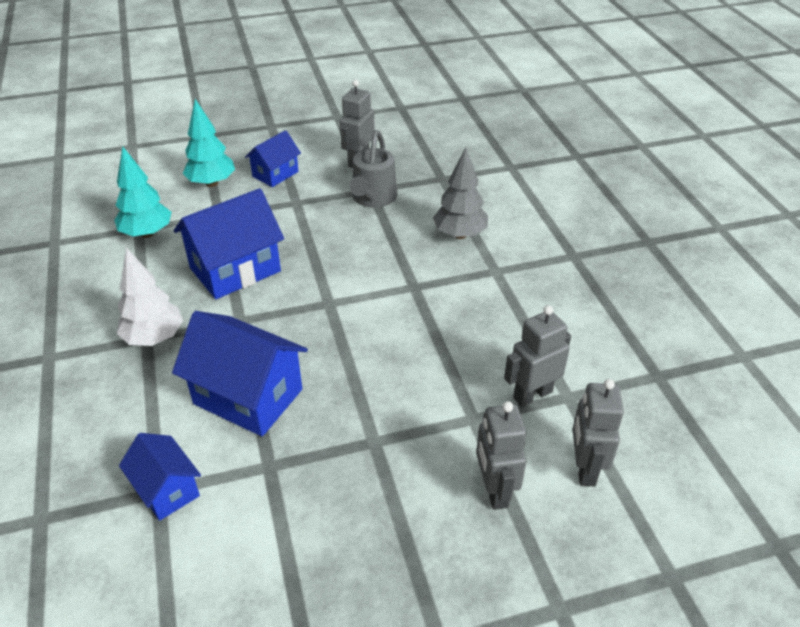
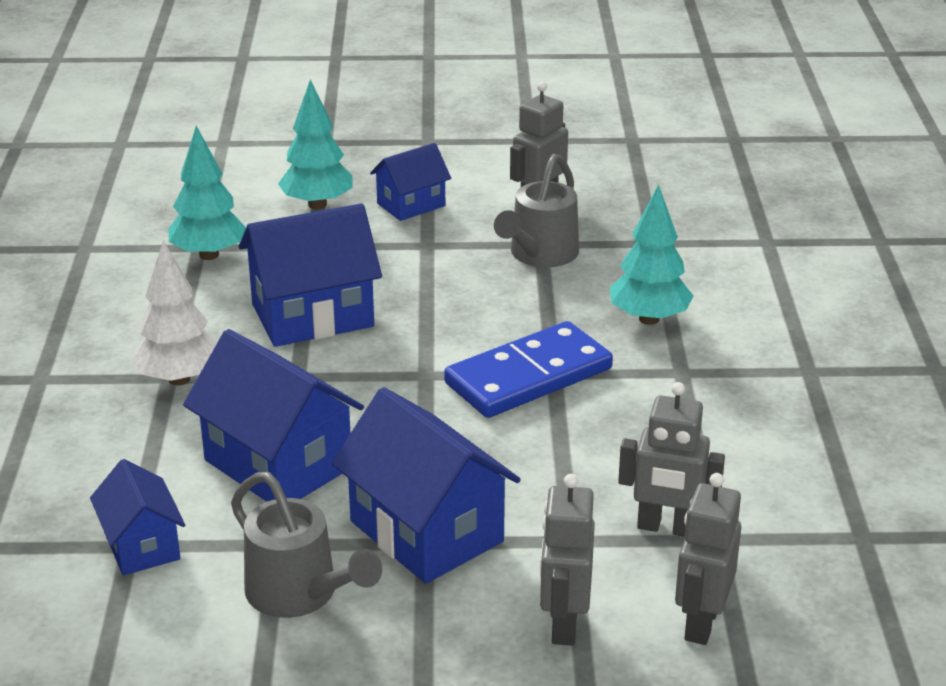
camera: 15 degrees right, 10 degrees down
(299, 507) = (300, 595): none -> grey watering can
(372, 432) = (426, 531): none -> blue house
(398, 292) = (529, 376): none -> blue domino
(460, 234) = (649, 319): grey tree -> turquoise tree
(532, 395) = (666, 528): grey robot -> grey robot turned 150 degrees counterclockwise

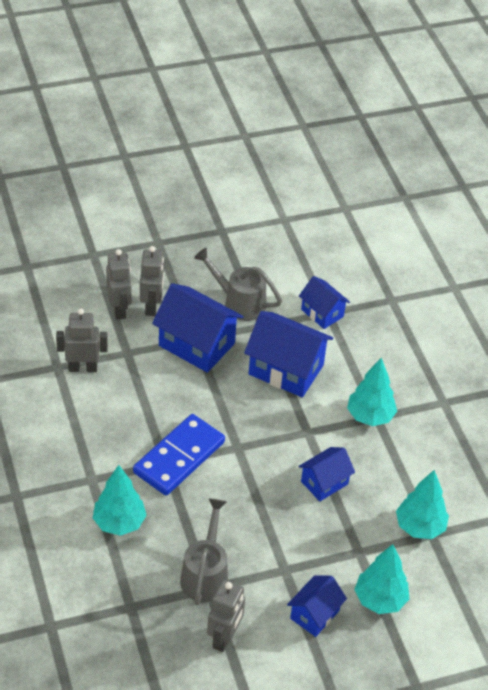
camera: 160 degrees right, 15 degrees up
(179, 379) = (370, 416): white tree -> turquoise tree
(312, 315) = (324, 483): blue house -> blue house, size x0.58
(701, 623) = (59, 320): grey robot -> grey robot (151, 306)

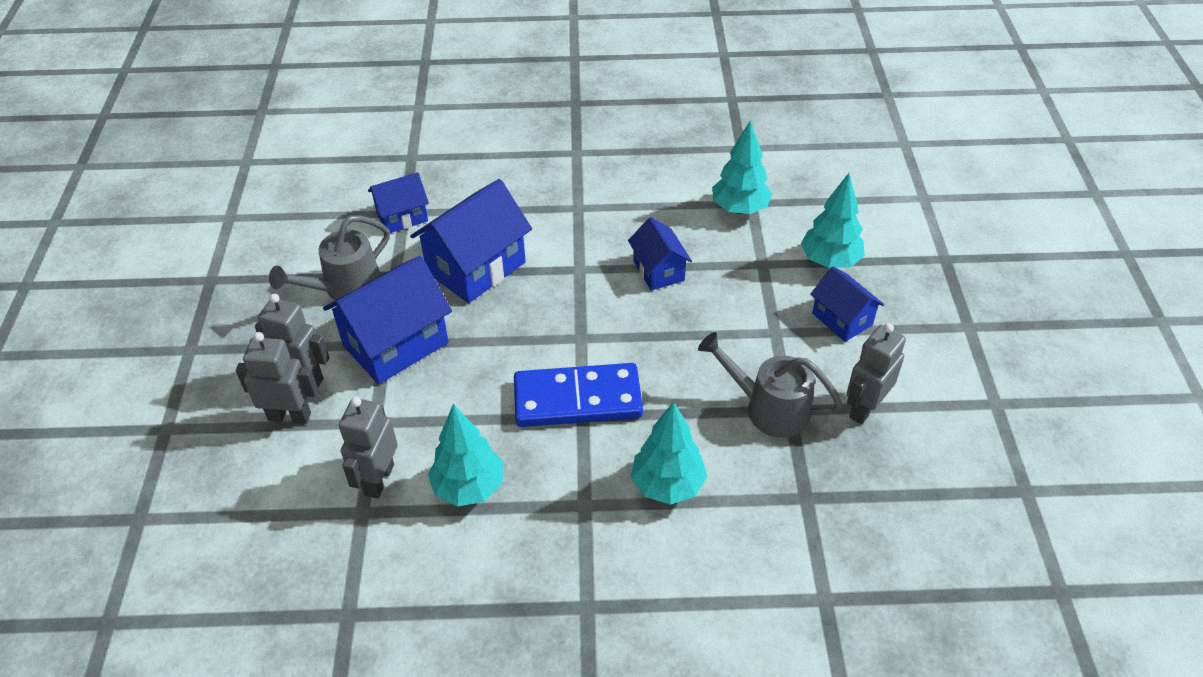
camera: 70 degrees left, 0 degrees up
(179, 457) = (577, 399): blue domino -> blue domino turned 60 degrees counterclockwise
(224, 637) = (864, 408): grey robot -> grey robot turned 90 degrees counterclockwise
(370, 416) = (575, 212): turquoise tree -> turquoise tree (469, 487)

